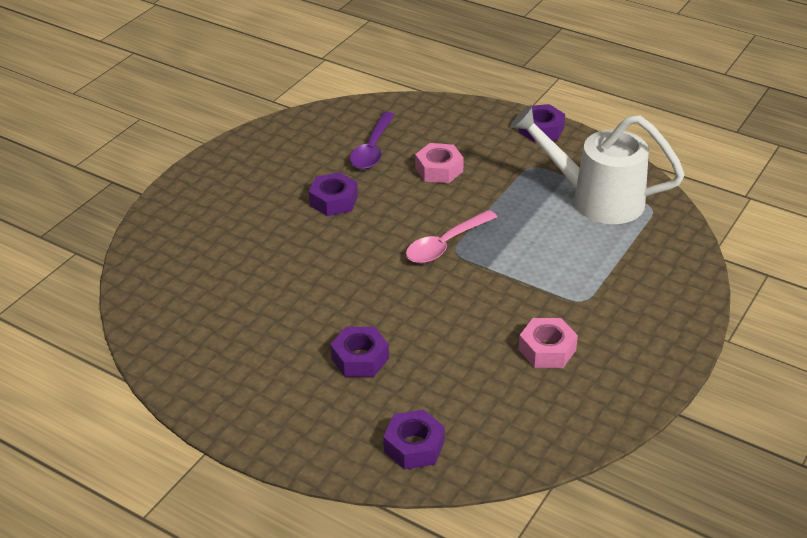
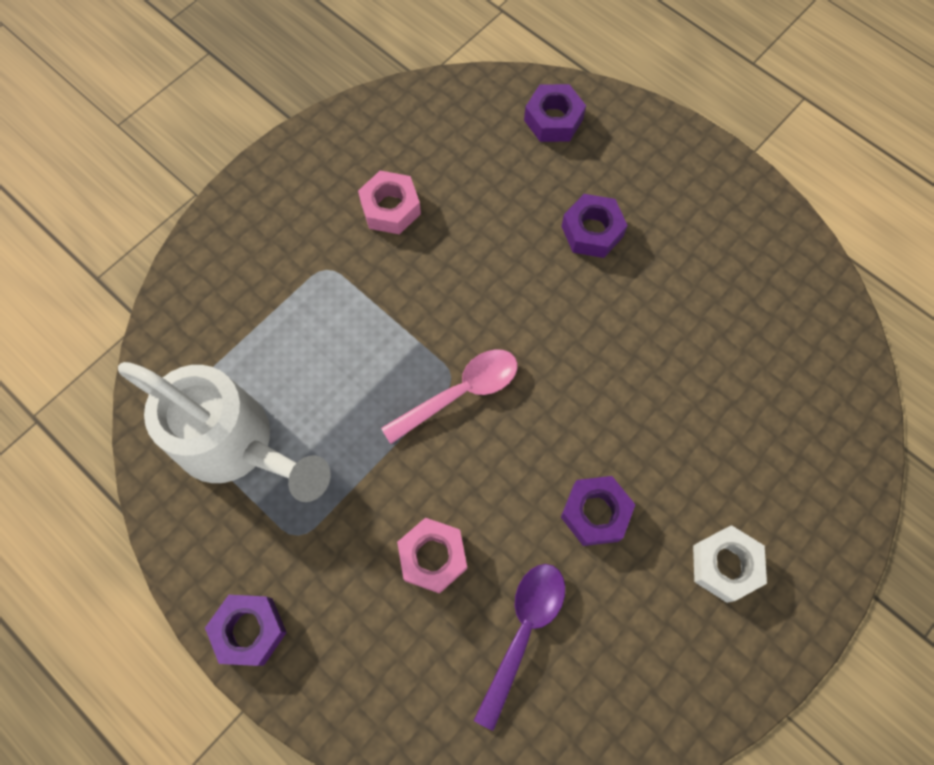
camera: 170 degrees left, 30 degrees up
(243, 190) = (725, 565): none -> white nut

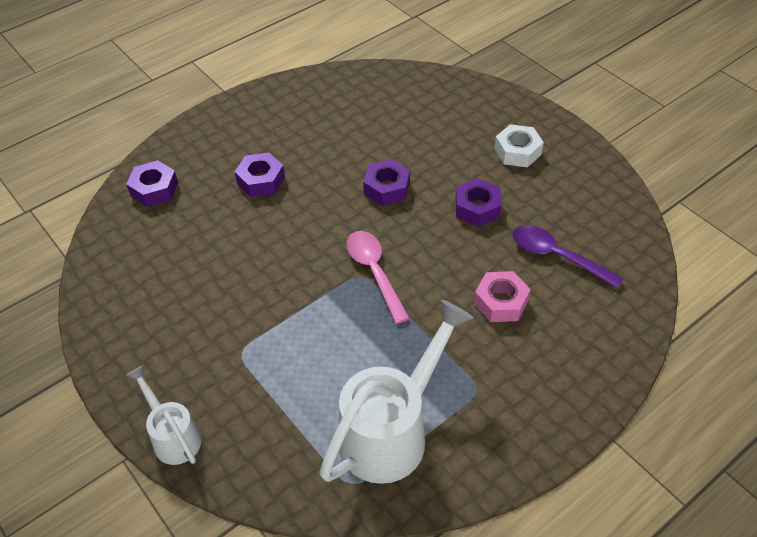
camera: 80 degrees left, 20 degrees down
(220, 230) = (173, 436): none -> white watering can
(249, 630) = (551, 428): purple nut -> purple nut (387, 188)
(390, 208) = (197, 302): pink nut -> none

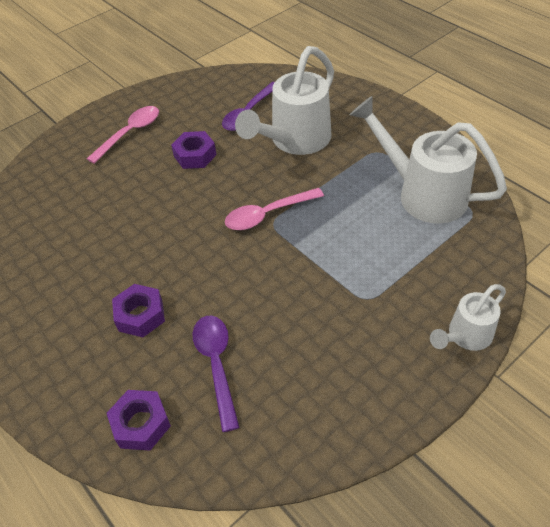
camera: 90 degrees left, 0 degrees up
(195, 234) = (216, 365): none -> purple spoon
(387, 188) = (164, 213): purple nut -> none
(501, 302) = (295, 141): pink nut -> white watering can
(517, 151) = (130, 133): white nut -> pink spoon

